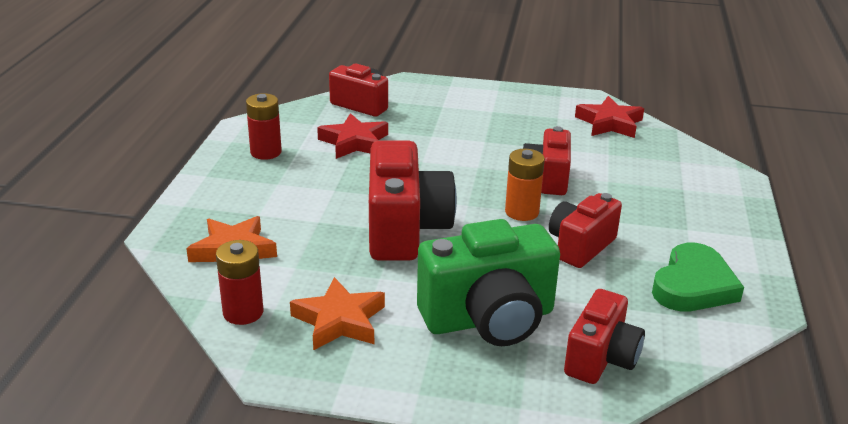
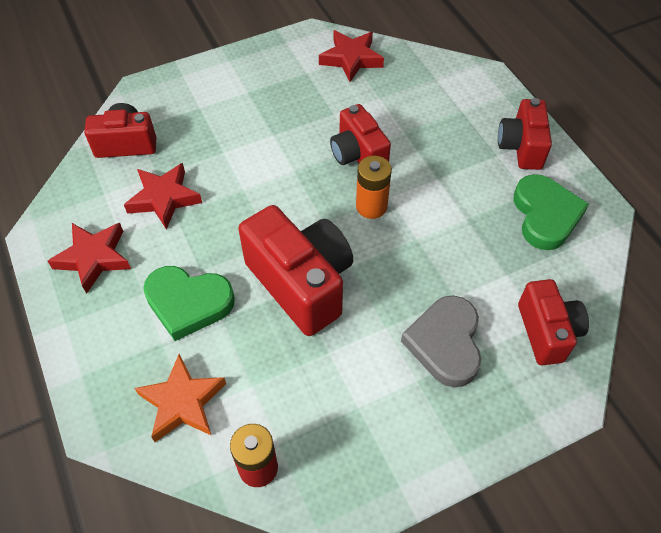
camera: 35 degrees left, 25 degrees up
(266, 152) = (94, 258): red battery -> red star
(303, 202) = (188, 303): none -> green heart
(339, 321) = (341, 422): orange star -> none
(489, 319) = (445, 343): green camera -> grey heart
(580, 246) = (442, 220): red camera -> red camera (521, 147)

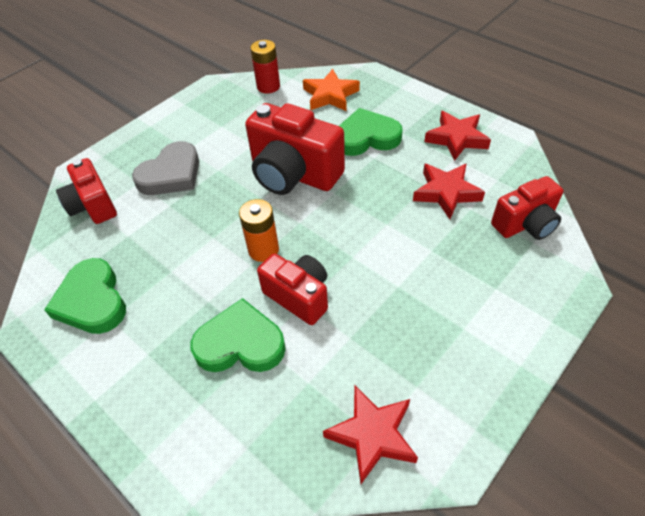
camera: 160 degrees right, 5 degrees down
(420, 137) = (240, 343): none -> green heart
(445, 343) = (171, 174): grey heart -> grey heart turned 60 degrees clockwise
(521, 147) = (120, 375): red camera -> none

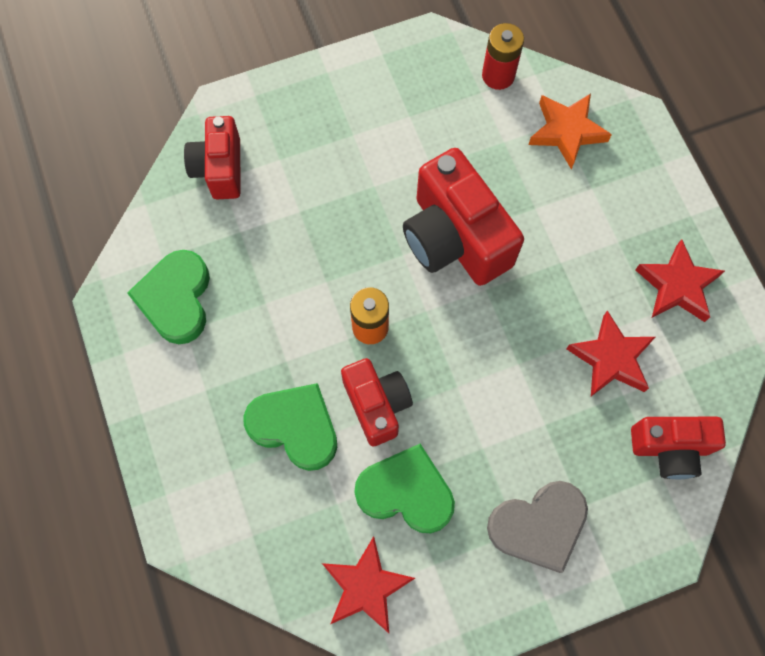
camera: 25 degrees right, 20 degrees up
(171, 174) = (320, 165): grey heart -> grey heart (538, 526)
(366, 137) = (570, 226): green heart -> green heart (406, 492)

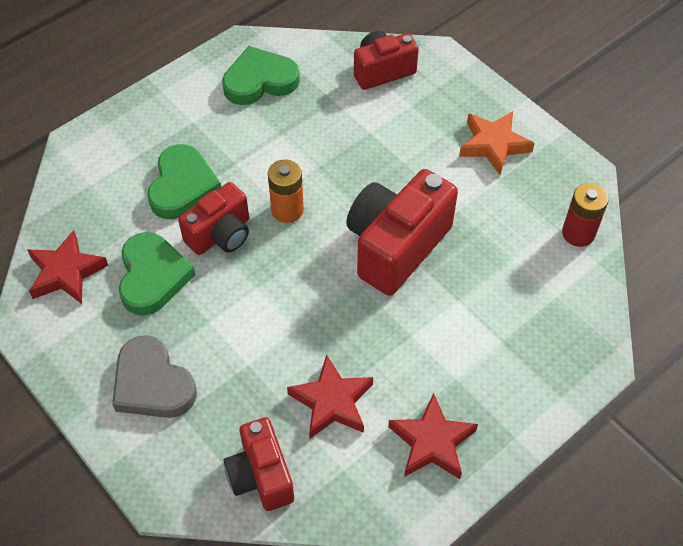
camera: 70 degrees right, 15 degrees down
(566, 132) = (549, 304): orange star -> orange star (493, 145)

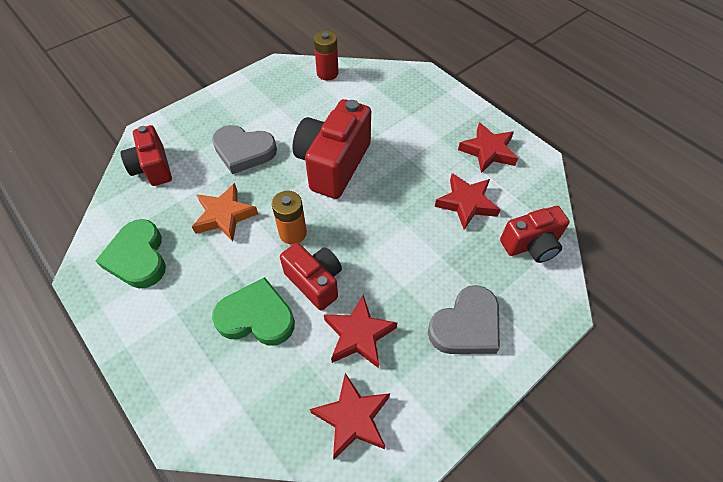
camera: 90 degrees left, 0 degrees up
(152, 277) = (358, 335): green heart -> red star
(396, 246) = (333, 164): red camera -> red camera turned 75 degrees clockwise
(413, 151) = (244, 151): none -> grey heart
(493, 145) = (245, 107): orange star -> orange star (224, 216)

